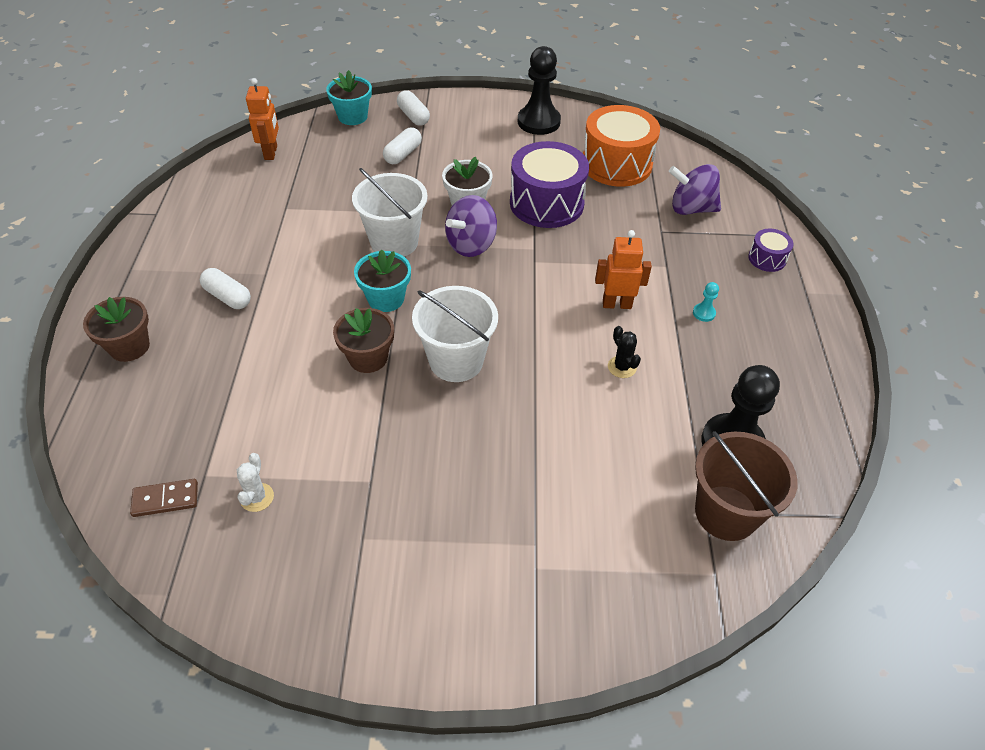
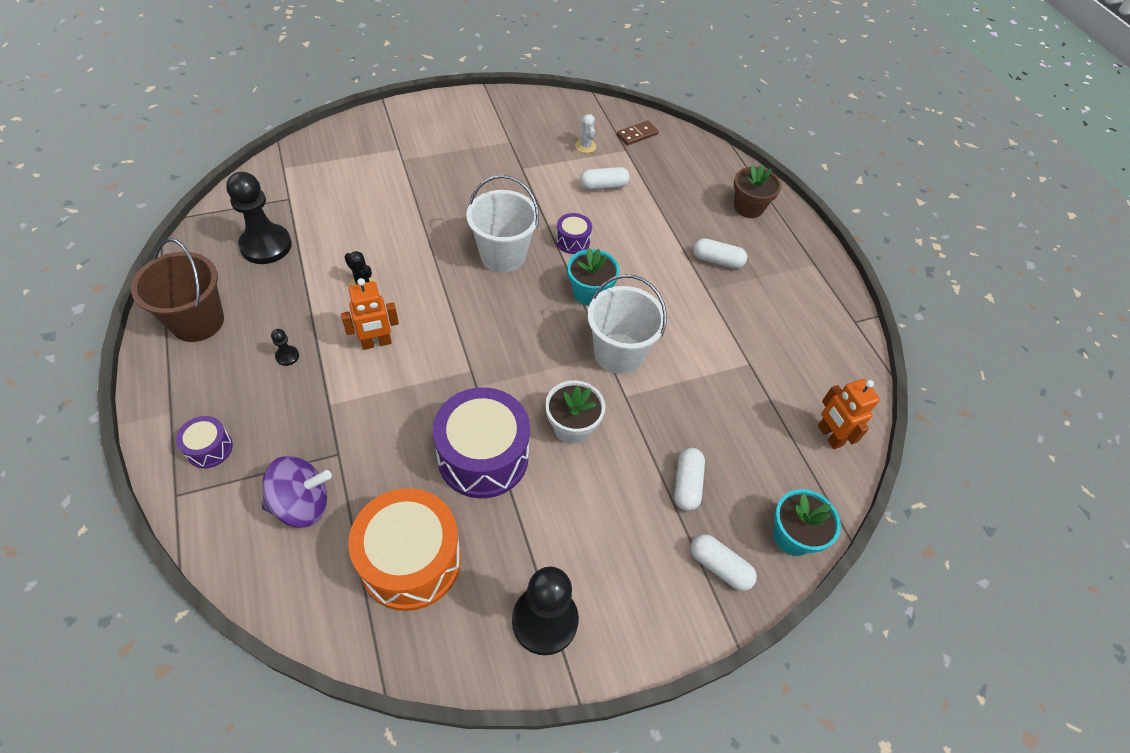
camera: 155 degrees right, 5 degrees up
(280, 422) = (603, 186): none -> white capsule
(368, 358) = (572, 241): brown flower pot -> purple drum
(471, 245) = (542, 372): purple spinning top -> none
(704, 313) = (287, 356): turquoise pawn -> black pawn
(726, 513) = (273, 200): brown bucket -> brown bucket (197, 321)

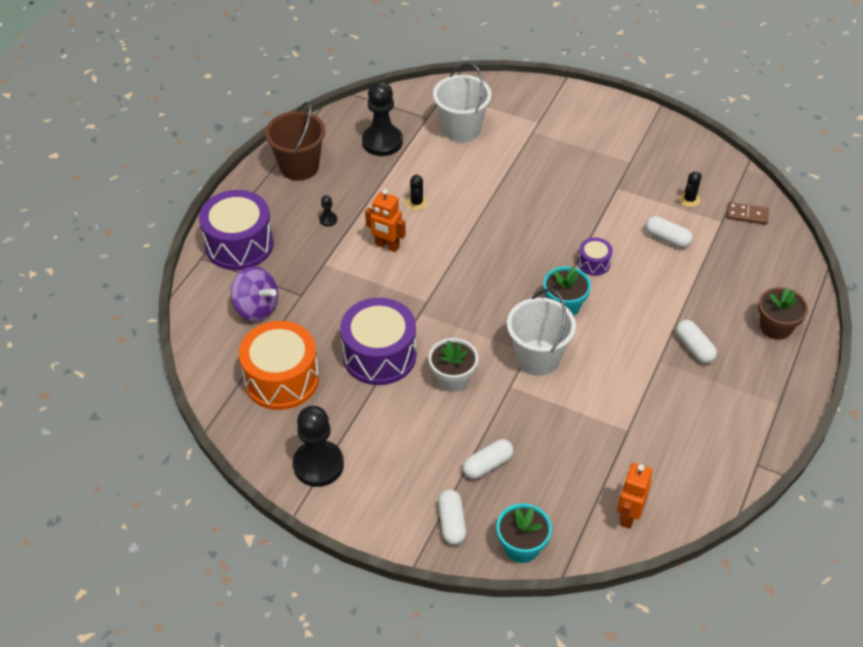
camera: 50 degrees right, 5 degrees down
(209, 448) = (239, 244): purple drum -> purple drum, size x2.12
(503, 255) = (530, 242): white bucket -> white bucket (461, 129)
(585, 146) = (689, 199): white cactus -> black cactus

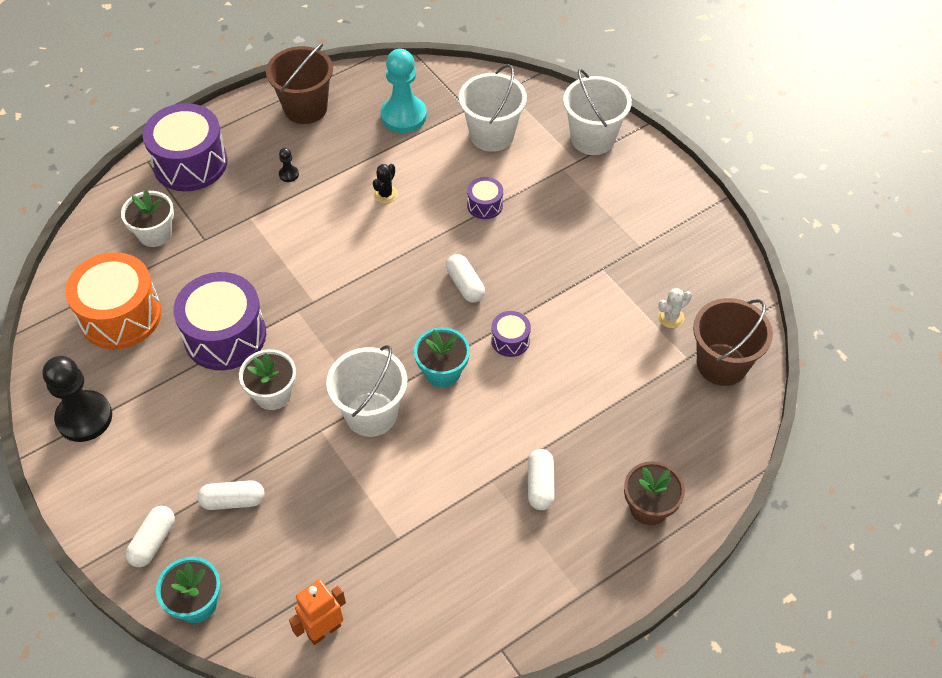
camera: 30 degrees right, 5 degrees up
(256, 308) = (155, 233): purple spinning top -> white flower pot
(382, 142) = (403, 116): black pawn -> turquoise pawn
(387, 246) = (321, 226): orange robot -> none
(497, 180) = (485, 205): none -> purple drum
(536, 102) = (592, 138): none -> white bucket
(667, 238) = (610, 350): white capsule -> white capsule (465, 285)
(689, 199) = (671, 317): black cactus -> white cactus
(747, 215) = (722, 364): brown domino -> brown bucket

